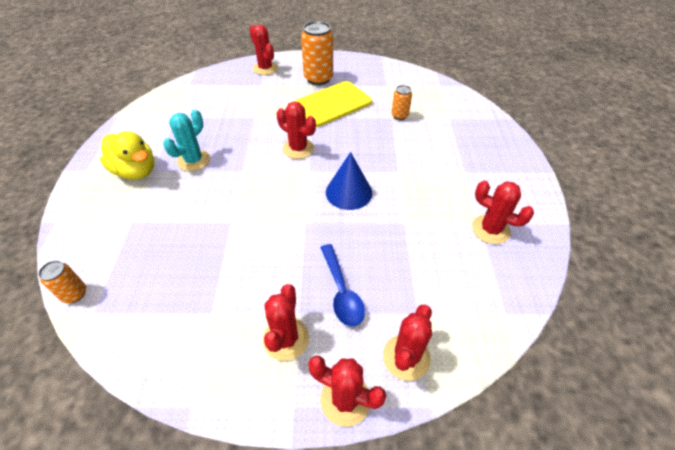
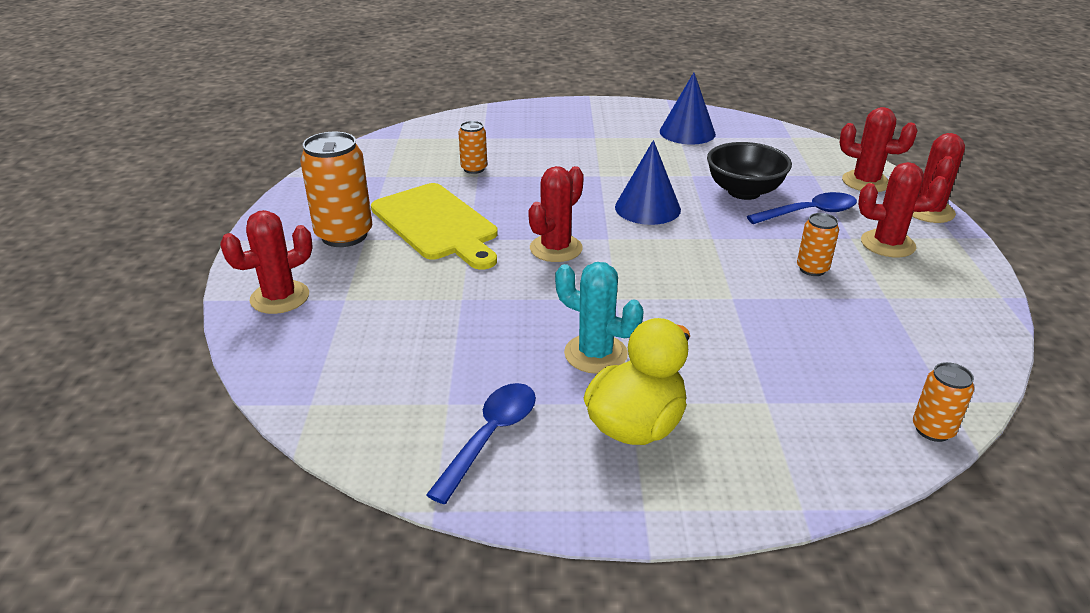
camera: 90 degrees left, 15 degrees down
(149, 128) = (490, 437): none -> blue spoon
(256, 273) = (812, 269): none -> orange can
(377, 252) = (744, 192): none -> black bowl
(490, 229) = (687, 132): red cactus -> blue cone

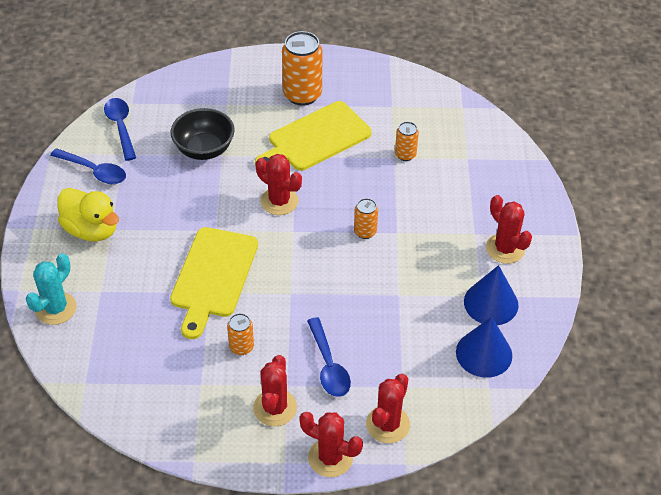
camera: 90 degrees right, 15 degrees up
(280, 297) = (230, 77): red cactus -> red cactus (505, 249)
(375, 412) = (121, 127): none -> blue spoon
(595, 354) = (156, 216): turquoise cactus -> turquoise cactus (56, 308)
(647, 208) = (338, 258): blue cone -> blue cone (484, 353)
(704, 295) = (213, 277): none -> yellow cutting board
(744, 192) = (367, 326): black bowl -> black bowl (204, 149)
(932, 430) = (62, 365): orange can -> orange can (365, 232)

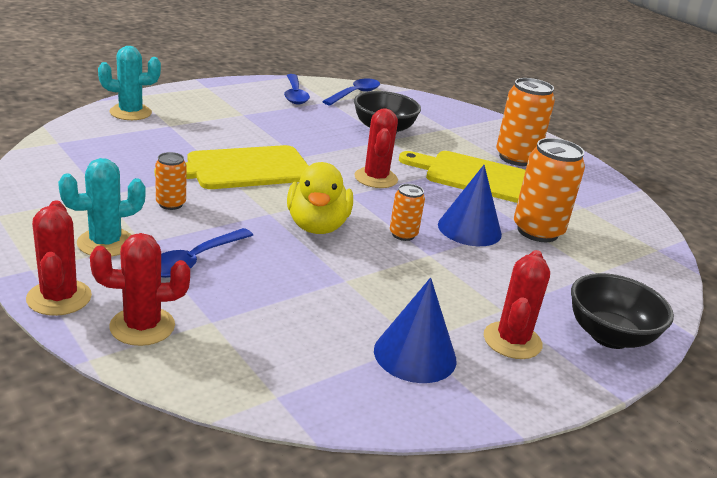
camera: 50 degrees right, 20 degrees down
(92, 230) = (232, 107): yellow duck -> yellow duck (317, 226)
(275, 408) = (105, 243): red cactus -> turquoise cactus
(405, 155) = (537, 231): orange can -> orange can, size x1.89
(484, 353) = (328, 374): blue cone -> blue cone (469, 229)
(527, 200) = (609, 336): none -> black bowl

